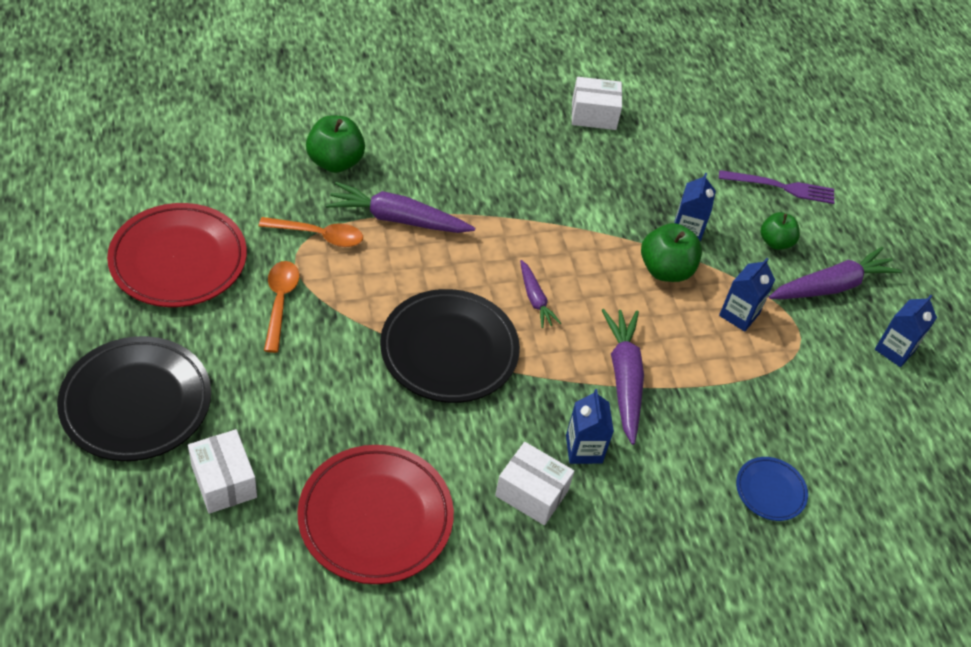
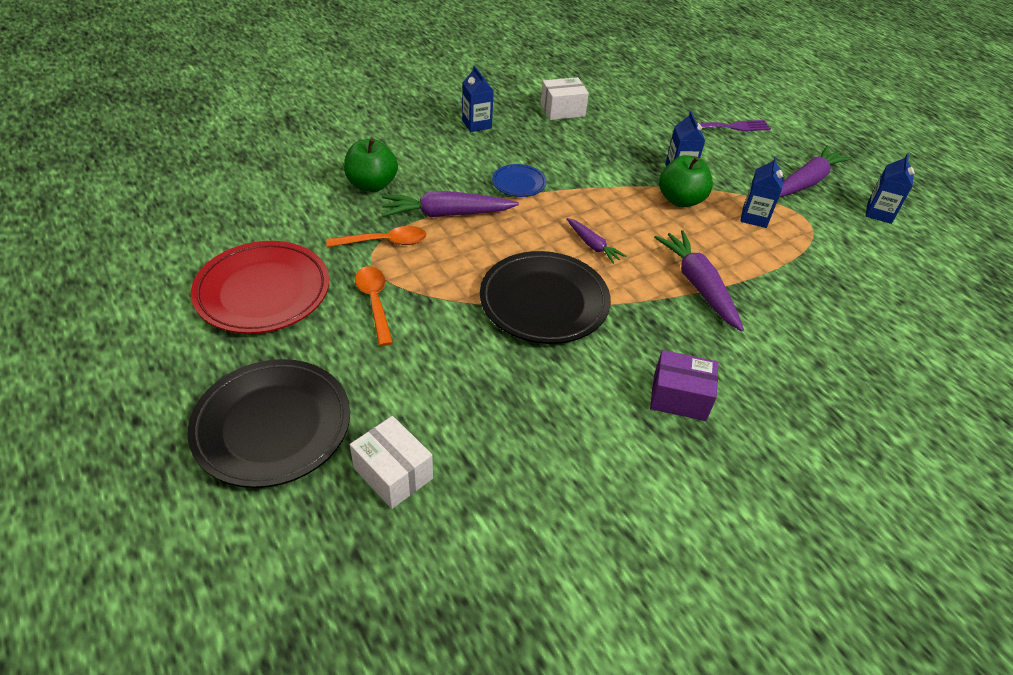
camera: 15 degrees left, 5 degrees down
(375, 517) = (555, 461): red plate -> none
(531, 493) = (679, 397): white box -> purple box
(584, 449) = (700, 348): blue carton -> blue carton (476, 124)
(770, 491) = (864, 338): blue plate -> blue plate (519, 183)
(775, 242) = (747, 163): green apple -> none

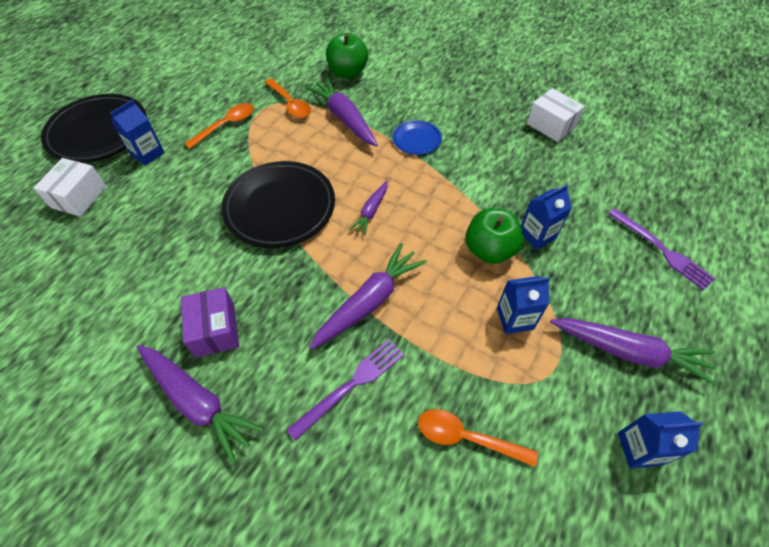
camera: 65 degrees right, 10 degrees up
(263, 292) = (207, 78): red plate -> none
(476, 124) = (474, 88): blue carton -> blue carton (148, 154)
(757, 433) = (197, 402): none -> purple carrot
(779, 327) = (351, 385): none -> purple fork
(847, 283) = (467, 438): none -> orange spoon

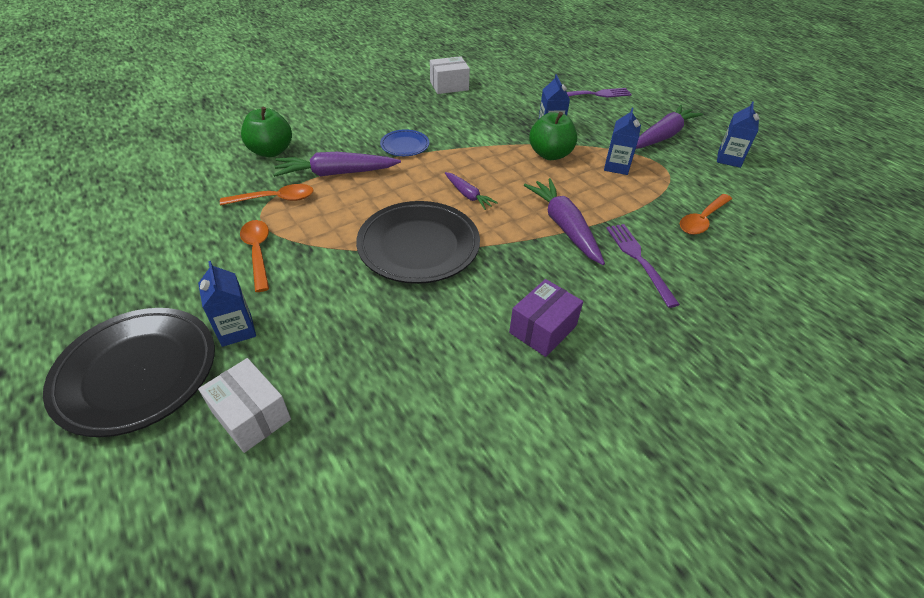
camera: 65 degrees left, 10 degrees down
(197, 402) = (618, 360): purple carrot -> none
(215, 330) = (543, 329): purple box -> purple box turned 60 degrees counterclockwise

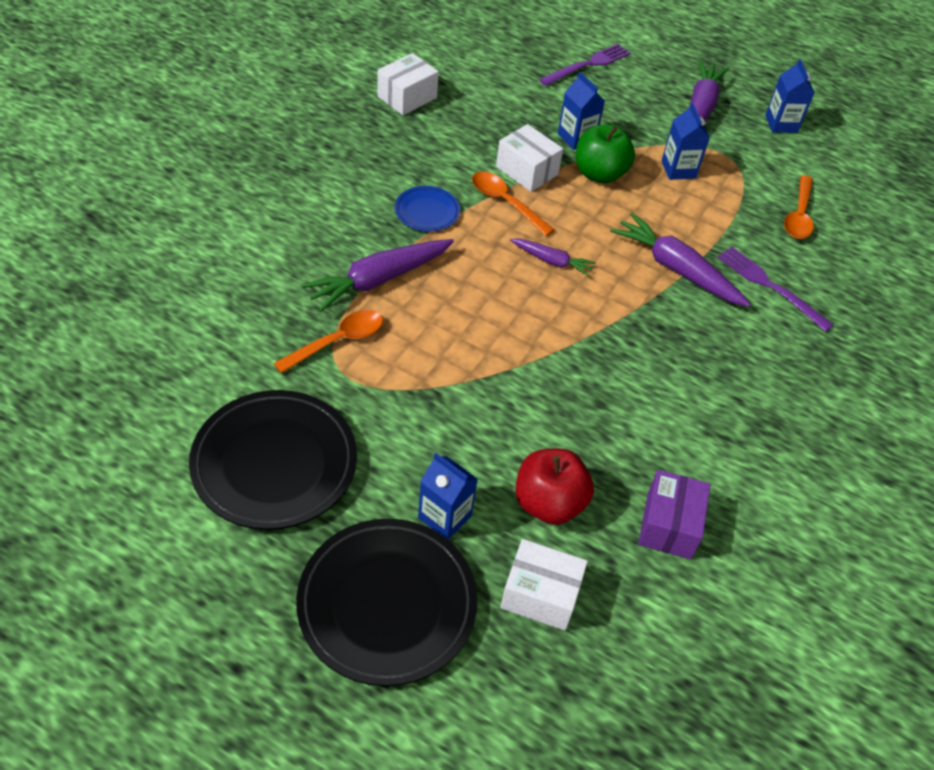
camera: 30 degrees left, 5 degrees up
(258, 253) = (383, 419): orange spoon -> orange spoon (506, 203)
(271, 151) = (268, 273): green apple -> none
(321, 350) = (549, 503): none -> red apple
(418, 246) = (549, 347): black plate -> black plate (274, 463)
(496, 140) = (527, 171): none -> white box
(543, 329) = (733, 397): purple box -> purple box (669, 525)

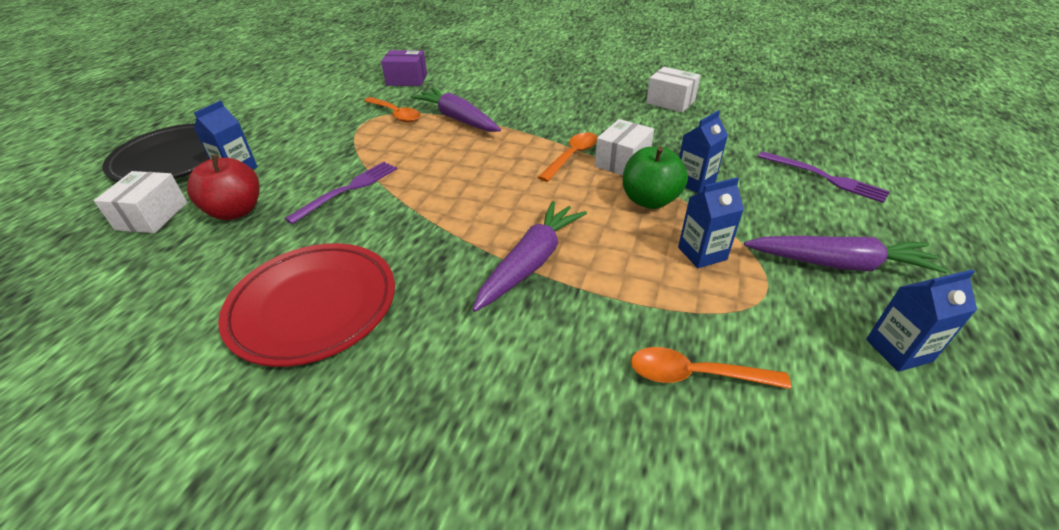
camera: 85 degrees right, 10 degrees down
(274, 463) = (294, 111): black plate -> none
(427, 212) = (539, 126): blue plate -> none
(551, 261) = (509, 186): purple carrot -> none
(669, 525) = (192, 278): purple box -> purple box (407, 80)
(719, 420) = (313, 306): none -> red plate
(770, 286) = (533, 345): purple fork -> purple fork (348, 190)

